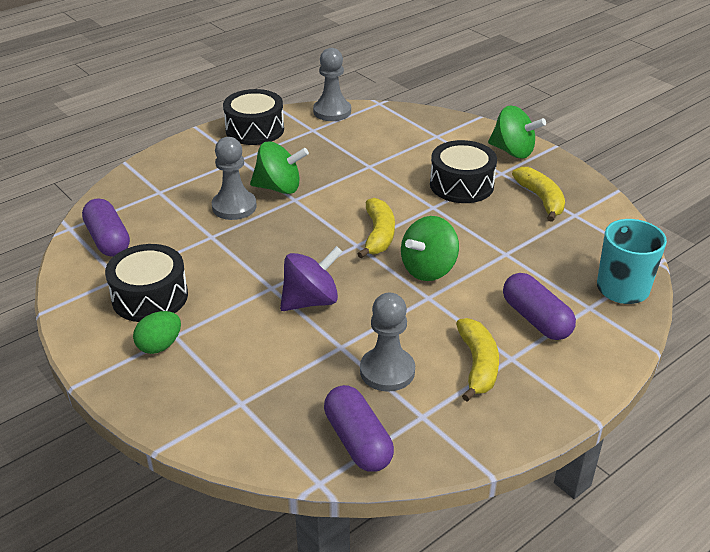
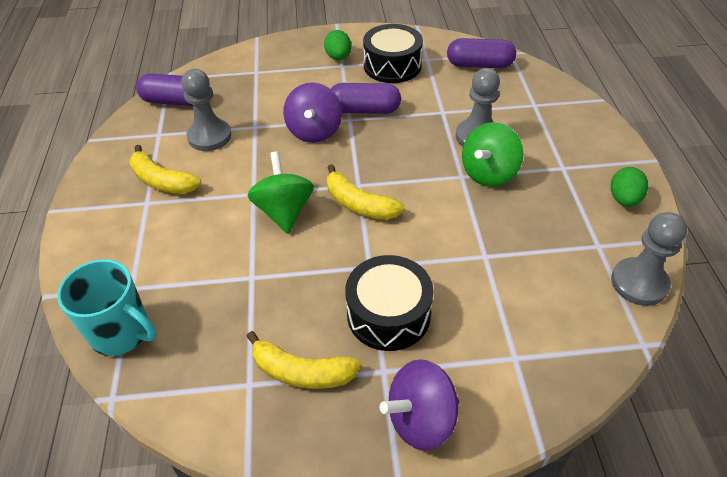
camera: 125 degrees right, 10 degrees up
(255, 129) = (623, 199): black drum -> green egg
(513, 151) = (421, 419): green spinning top -> purple spinning top
(536, 319) = (161, 242): purple capsule -> purple capsule (364, 110)

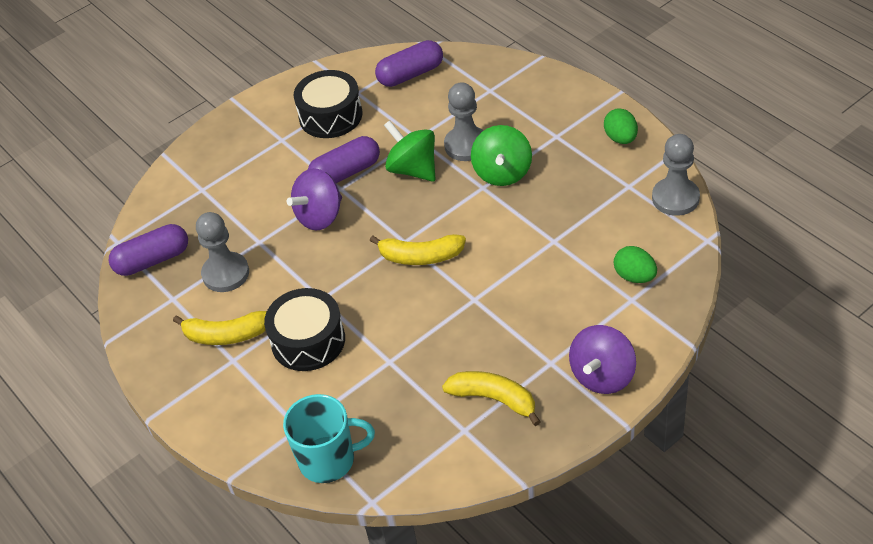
camera: 30 degrees left, 0 degrees up
(284, 211) = (363, 298): green spinning top -> green spinning top (413, 169)
(301, 372) = (494, 399): yellow banana -> yellow banana turned 135 degrees counterclockwise
(314, 131) = (320, 216): purple spinning top -> purple spinning top turned 75 degrees clockwise
(338, 57) = (270, 133): green egg -> green egg (634, 276)
(388, 314) = (520, 324): black drum -> black drum (308, 341)

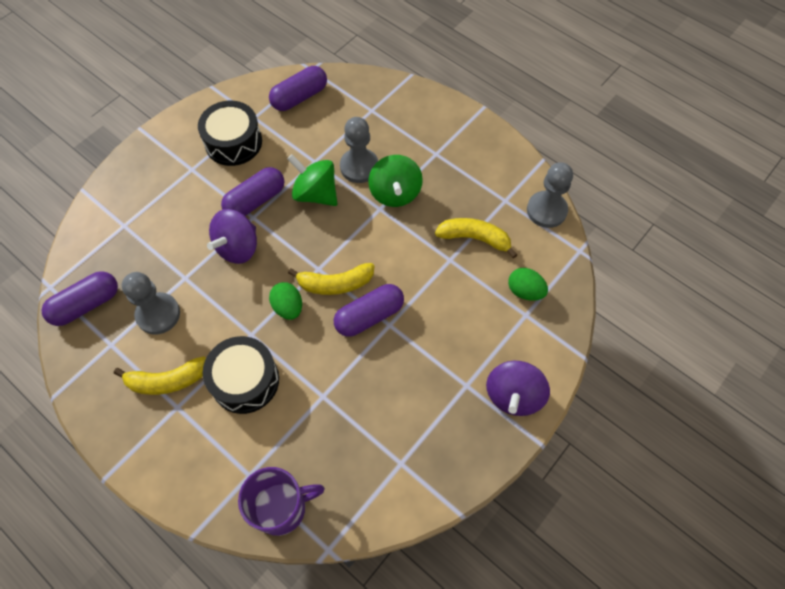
camera: 15 degrees left, 15 degrees up
(328, 460) = (281, 508): turquoise mug -> purple mug
(453, 289) = (369, 316): none -> purple capsule
(494, 399) = (423, 428): yellow banana -> yellow banana (475, 238)
(620, 138) = (491, 153): green egg -> green egg (288, 307)

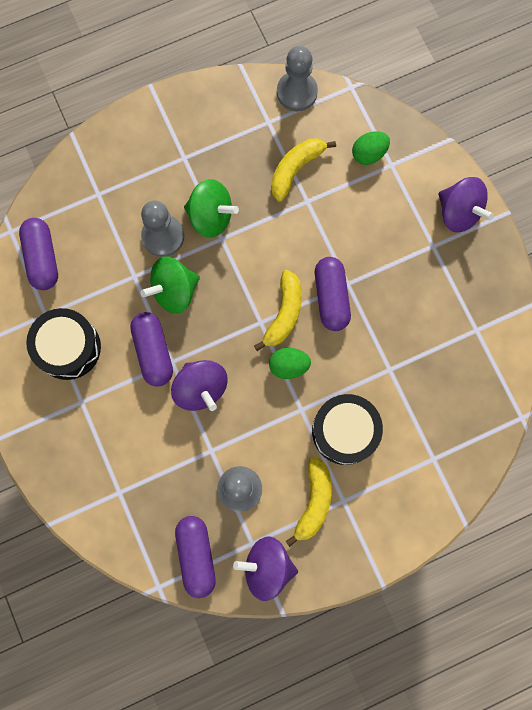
camera: 65 degrees left, 15 degrees up
(93, 366) = (267, 566): none -> purple spinning top
(281, 508) = (473, 442): purple mug -> none

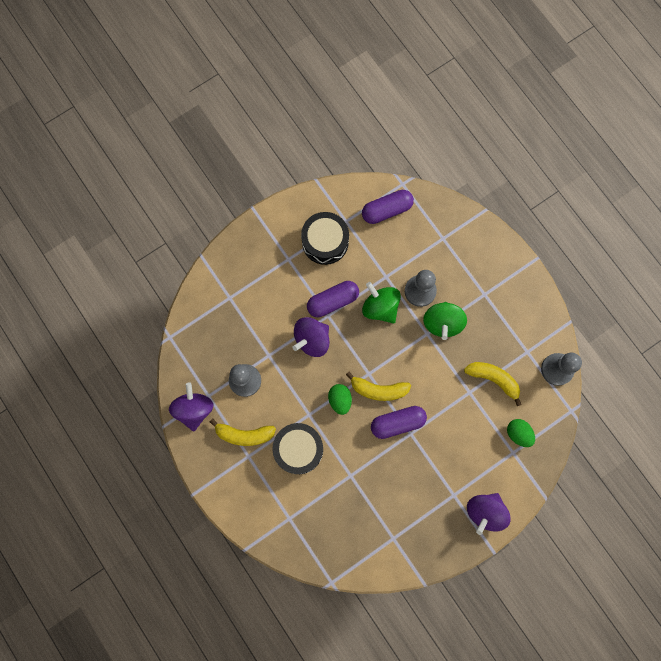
camera: 80 degrees right, 0 degrees up
(196, 555) = (194, 359): purple capsule -> none

